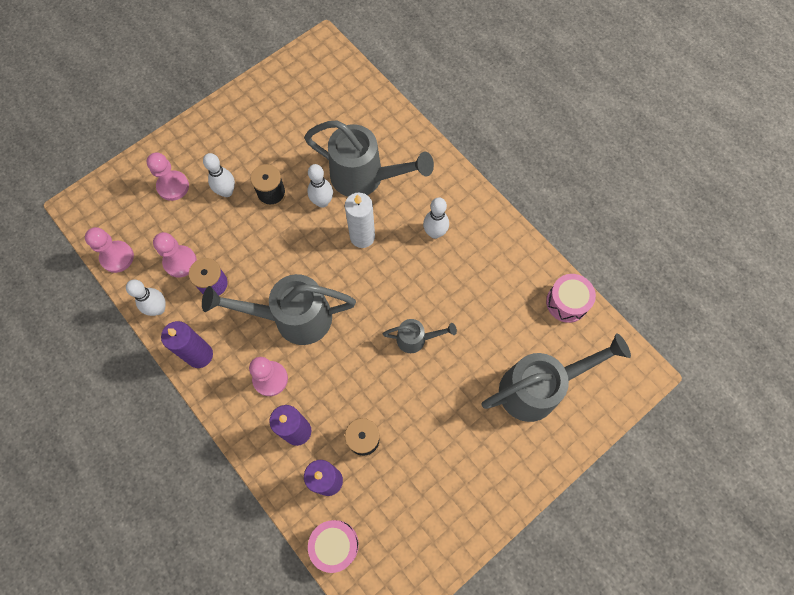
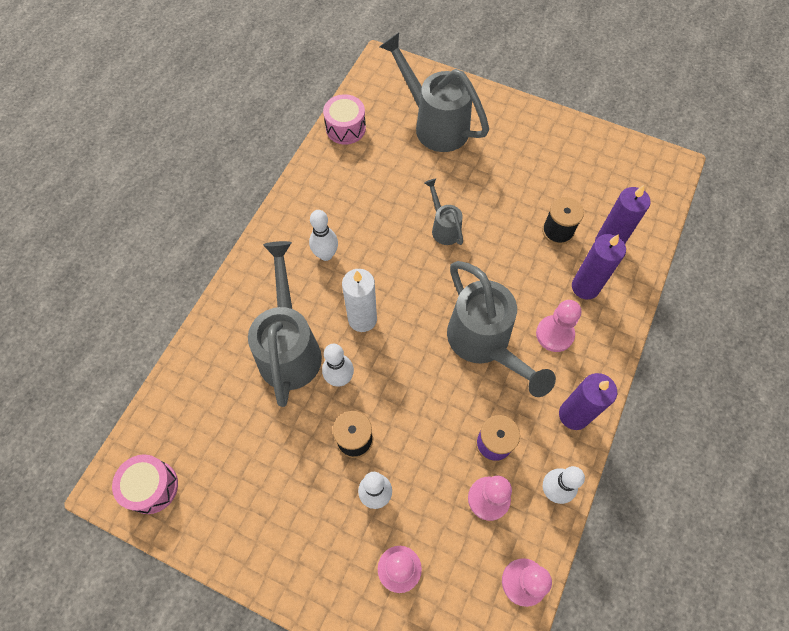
camera: 115 degrees left, 5 degrees down
(335, 545) = (651, 216): pink drum -> pink drum (152, 487)

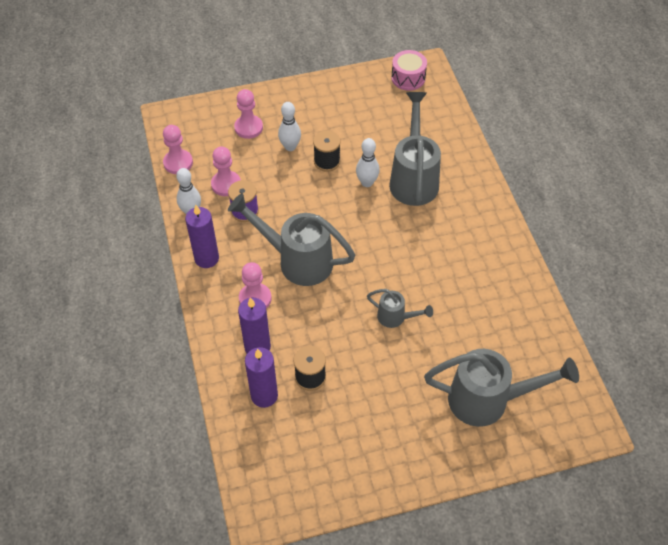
camera: 140 degrees right, 10 degrees down
(290, 347) = (414, 178): grey watering can -> grey watering can turned 135 degrees counterclockwise
(326, 255) = (454, 241): white bowling pin -> none
(345, 128) = (550, 342): pink drum -> none
(362, 319) = (388, 221): white candle -> none

